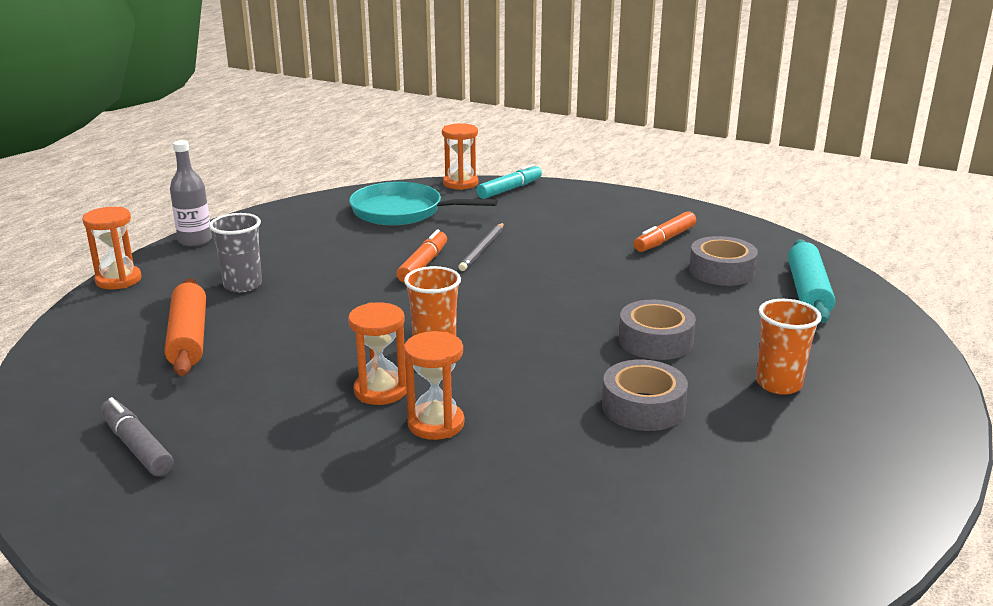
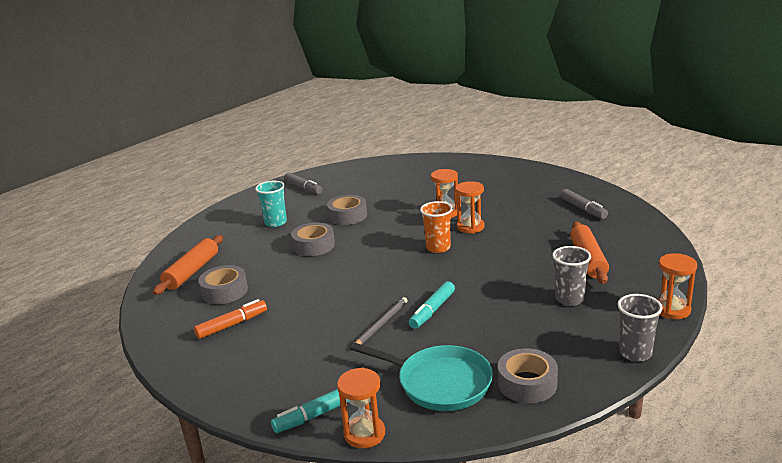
camera: 165 degrees left, 0 degrees up
(195, 241) = (635, 353): grey bottle -> grey cup
(316, 215) = (527, 383): none -> grey tape
(423, 264) = (432, 310): orange marker -> turquoise marker
(779, 384) = (275, 222): orange cup -> turquoise cup
(808, 292) = (192, 272): turquoise rolling pin -> orange rolling pin
(826, 490) = (303, 188): none -> grey marker

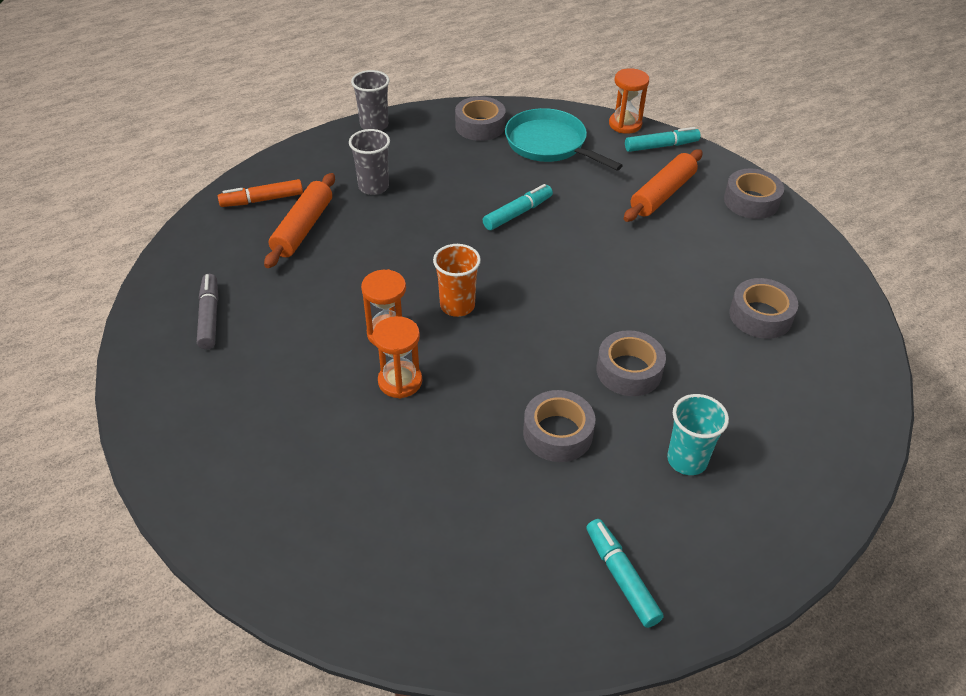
camera: 165 degrees left, 20 degrees up
(192, 272) = (816, 372): orange rolling pin -> orange rolling pin (662, 194)
(218, 376) = (751, 201): none -> grey tape
(232, 325) = (744, 258): orange marker -> orange marker (262, 200)
(303, 188) = (621, 577): grey marker -> turquoise marker
(381, 324) = (578, 212): grey pencil -> none
(672, 310) = (297, 150): orange hourglass -> none

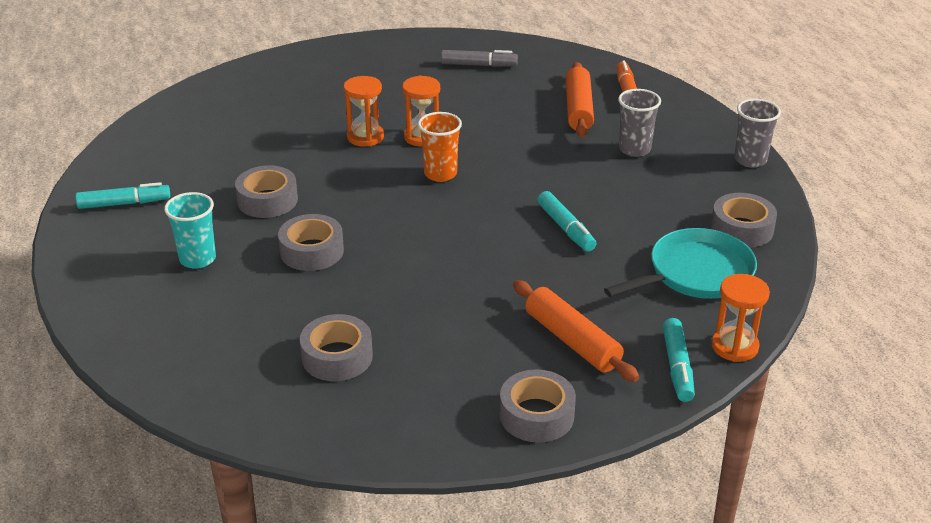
camera: 105 degrees right, 10 degrees down
(303, 228) = (578, 109): orange rolling pin -> orange rolling pin turned 60 degrees clockwise

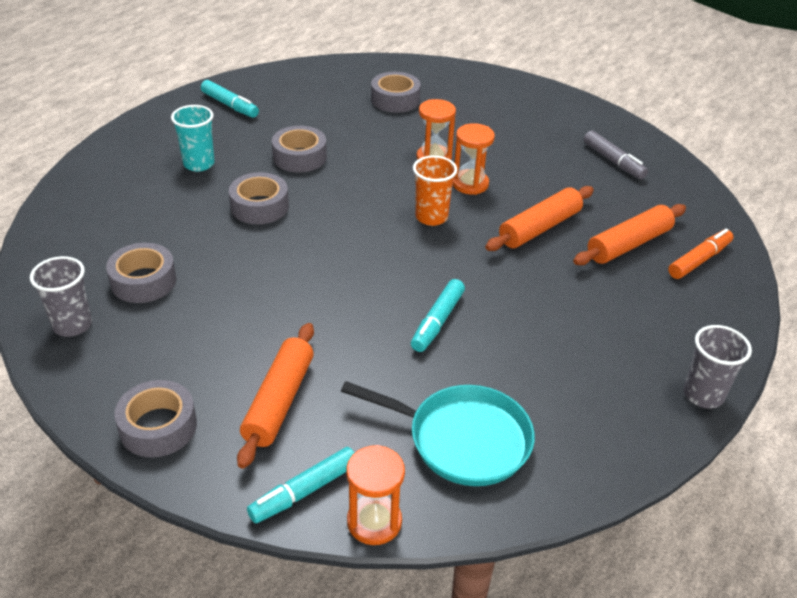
camera: 50 degrees right, 5 degrees up
(515, 134) = (539, 228): none -> orange rolling pin
(634, 149) = (612, 307): grey cup -> grey cup (72, 325)
(742, 229) = (575, 441): grey tape -> grey tape (395, 100)

